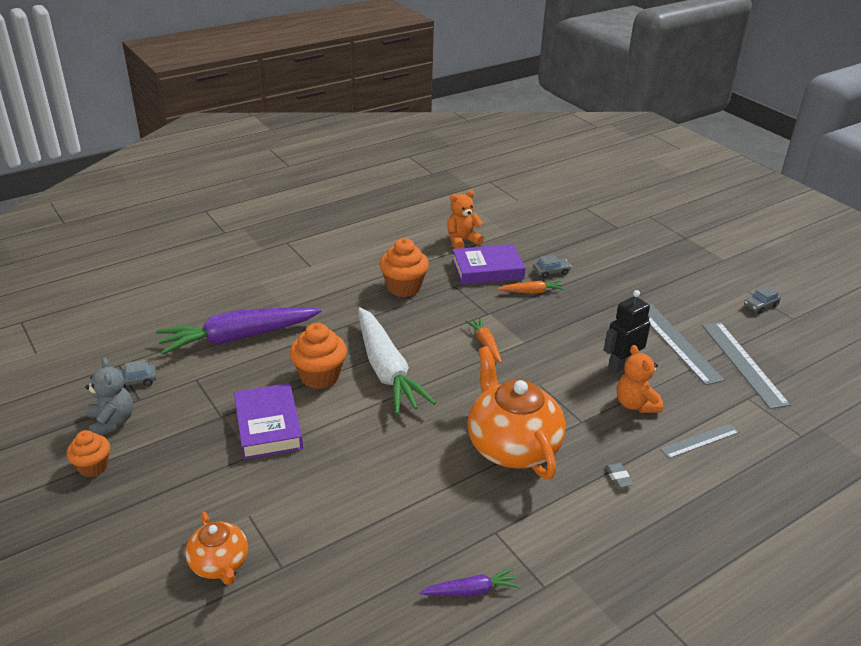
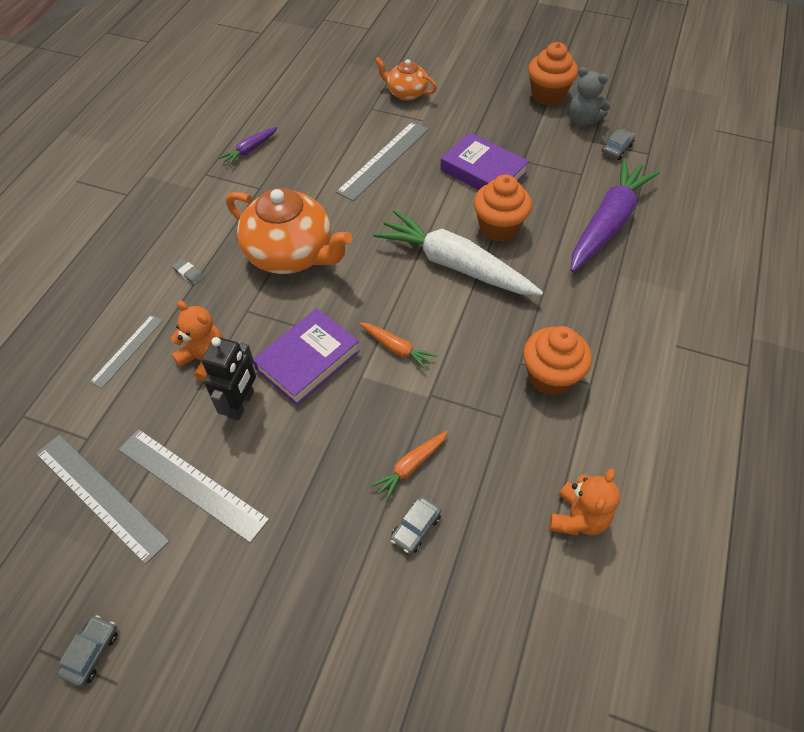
camera: 145 degrees right, 20 degrees up
(93, 467) = (548, 95): orange cupcake -> orange cupcake, size x1.56
(341, 490) = (383, 160): none -> grey ruler
(487, 270) = (494, 475): purple book -> purple book (308, 360)

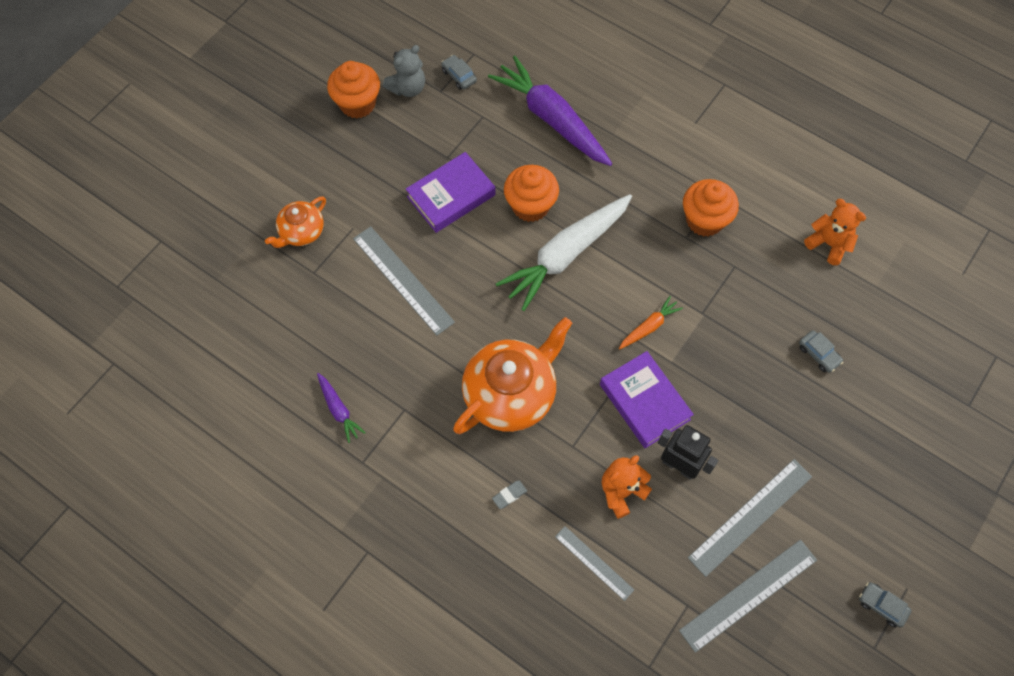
camera: 75 degrees left, 10 degrees up
(410, 467) = (766, 345): orange carrot -> none

